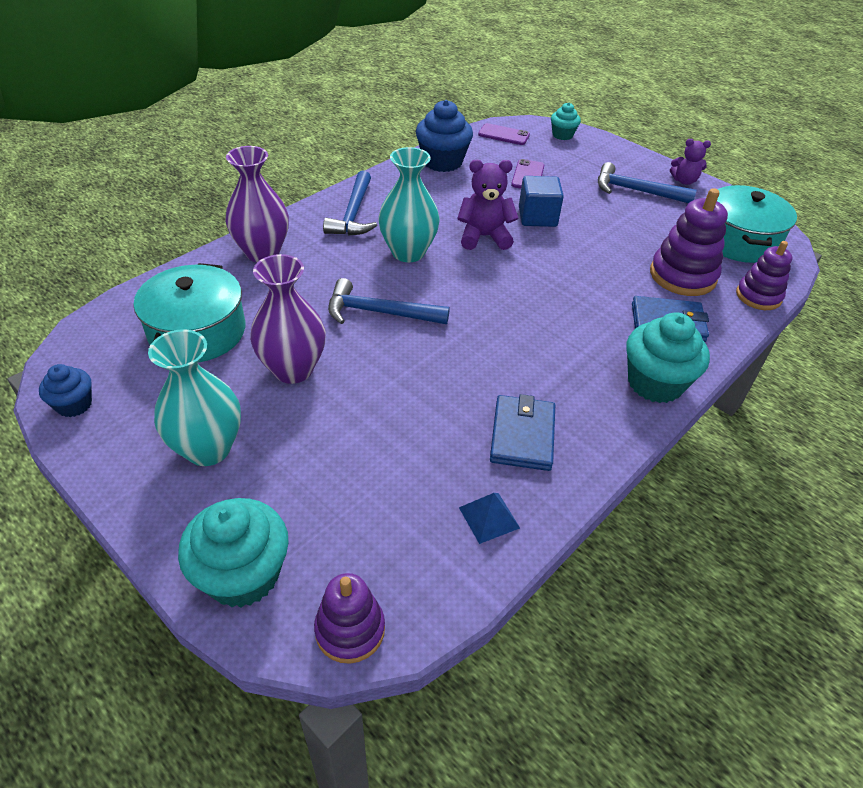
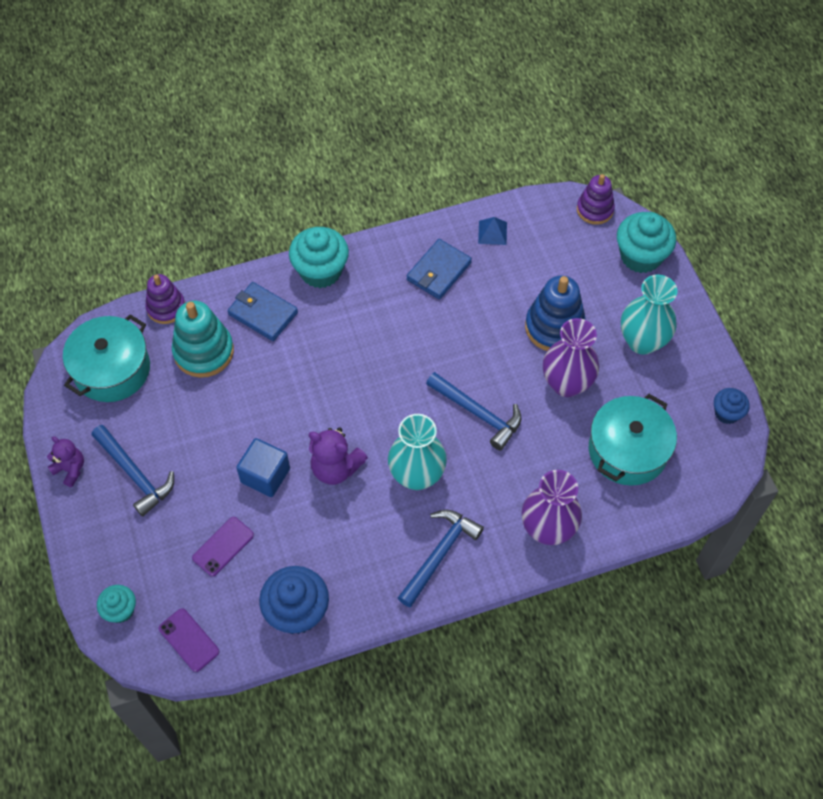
camera: 150 degrees left, 15 degrees up
(335, 424) = (554, 327): none -> blue stacking toy
(682, 276) = (204, 352): purple stacking toy -> turquoise stacking toy

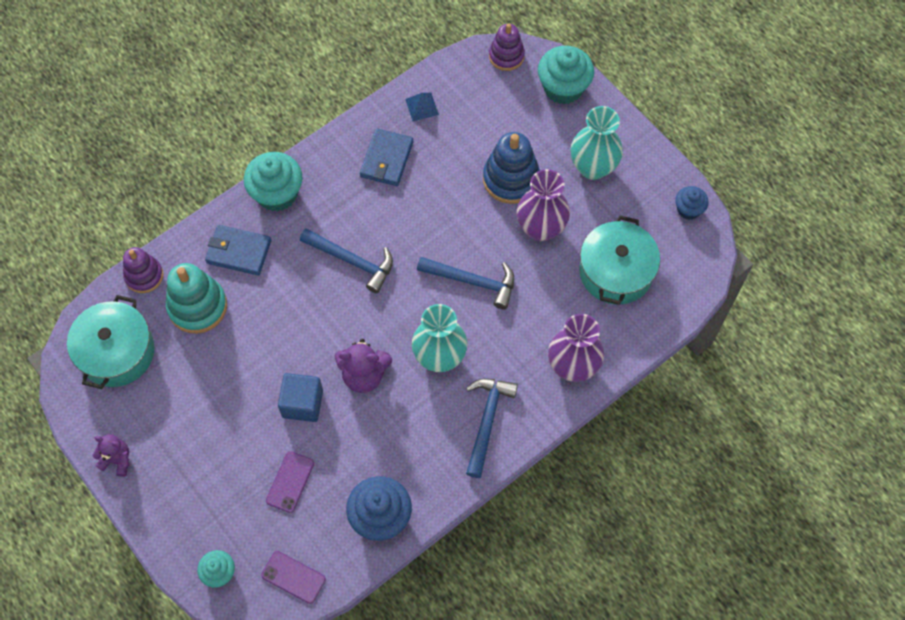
camera: 20 degrees left, 5 degrees up
(135, 474) = (180, 443): blue hammer -> blue hammer (352, 261)

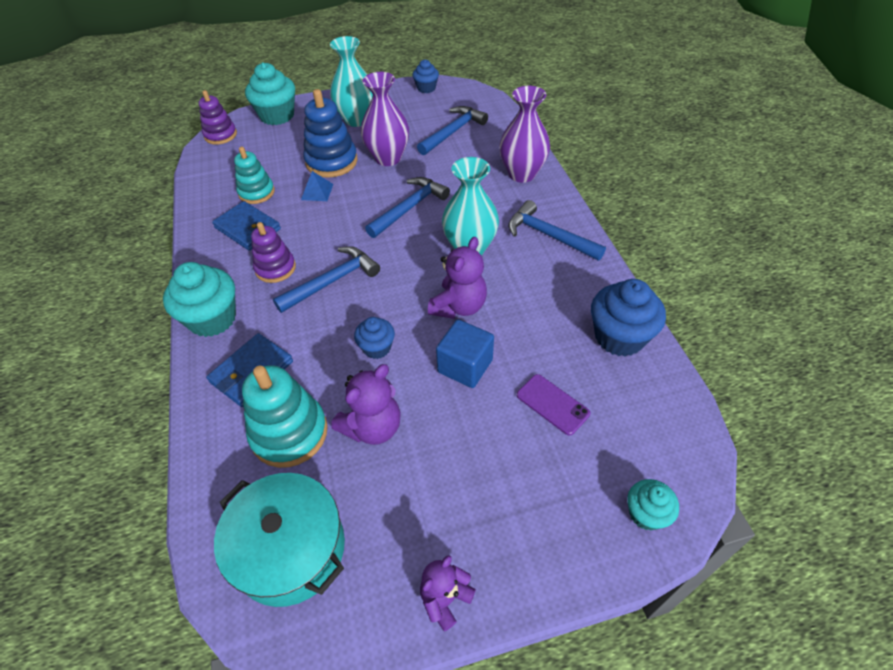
camera: 65 degrees left, 15 degrees down
(144, 276) = (208, 481): purple stacking toy -> purple stacking toy (275, 268)
(223, 360) = (373, 427): none -> purple teddy bear
(293, 577) = (669, 434): purple phone -> none
(295, 330) = (377, 348): none -> blue cupcake
(422, 106) = (218, 193): blue pyramid -> blue pyramid (317, 192)
(436, 139) = (256, 192): none -> turquoise stacking toy
(616, 271) = (453, 132): turquoise pot -> blue hammer

